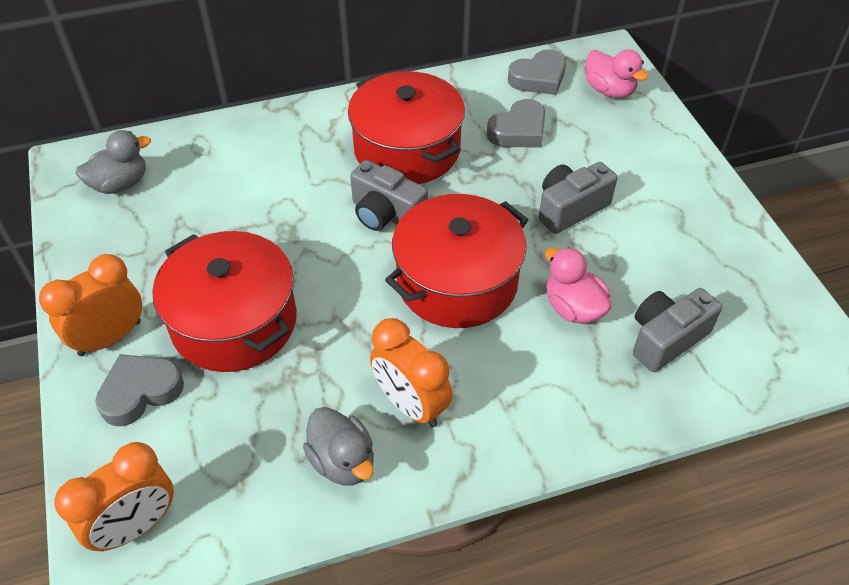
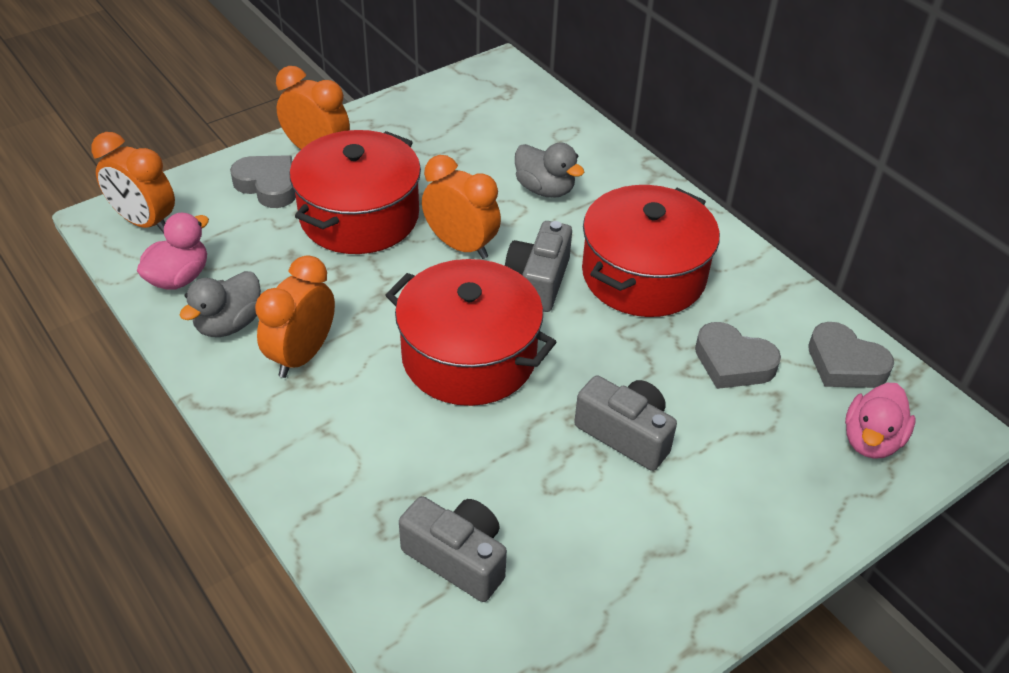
camera: 70 degrees right, 5 degrees down
(120, 184) = (489, 103): grey duck -> grey duck (545, 189)
(316, 254) = (461, 246): none -> orange clock
(573, 308) = (471, 462): pink duck -> pink duck (179, 278)

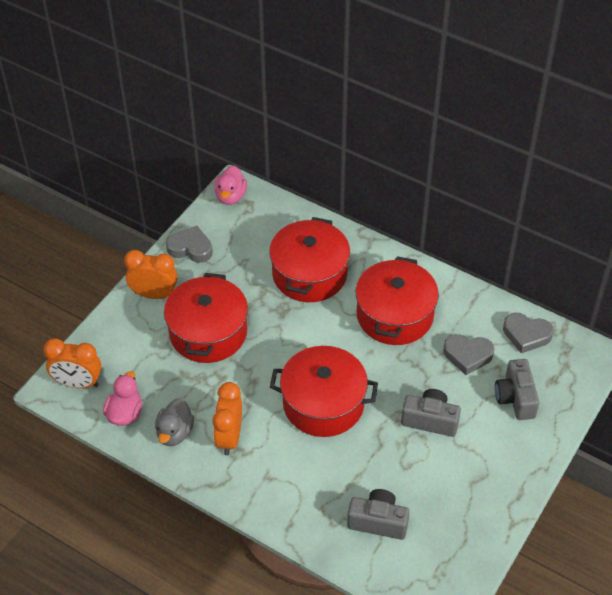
camera: 20 degrees left, 5 degrees up
(268, 185) = (138, 330): grey heart -> grey heart (190, 248)
(461, 246) = (280, 332): orange clock -> none
(538, 281) = (337, 341): grey camera -> grey camera (515, 398)
(545, 189) = (309, 274): grey duck -> red pot
(871, 440) = (556, 377): pink duck -> pink duck (230, 196)

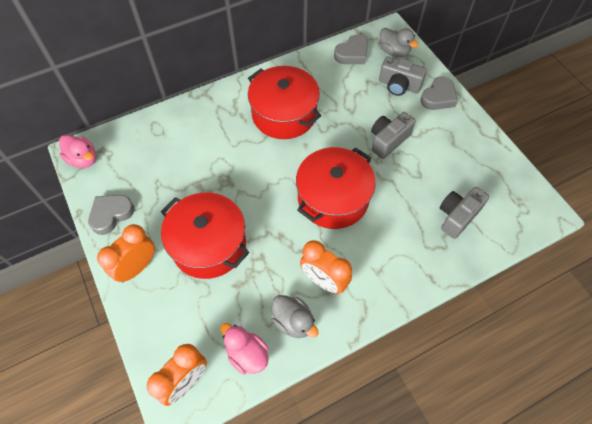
camera: 60 degrees left, 10 degrees up
(309, 274) = (206, 146): red pot -> none
(467, 355) = (347, 92): grey heart -> grey heart (438, 97)
(563, 372) = (394, 52): none -> grey duck

